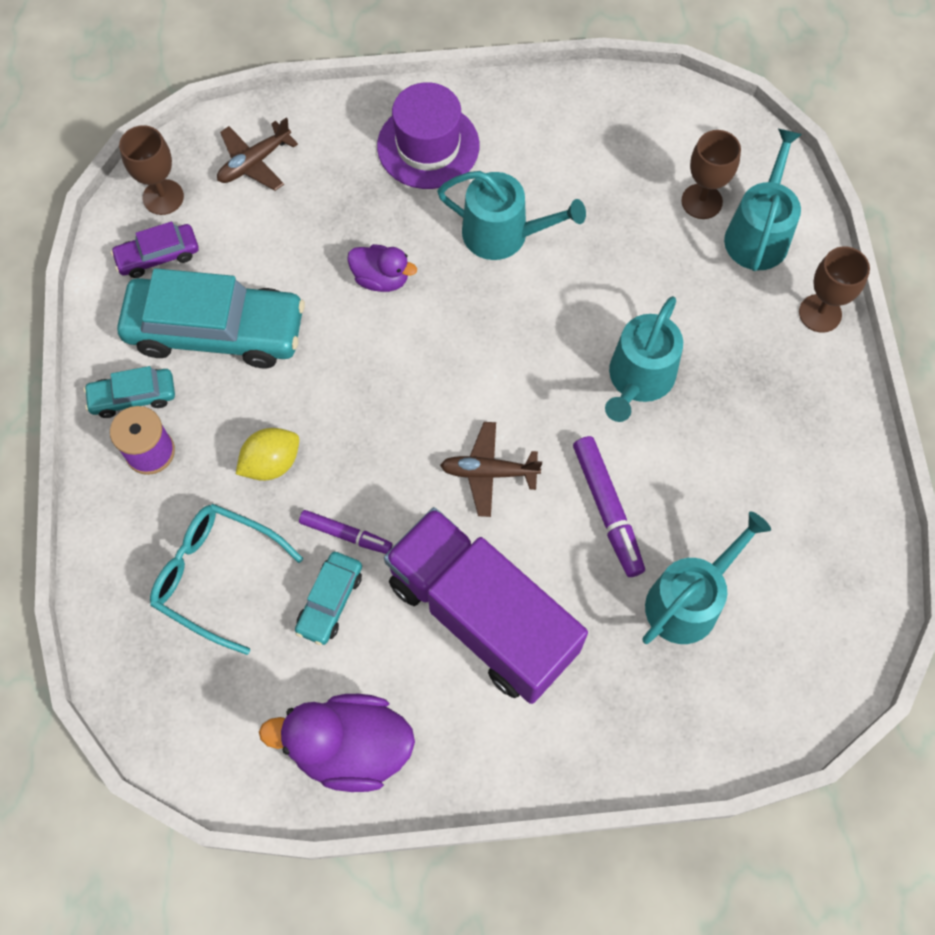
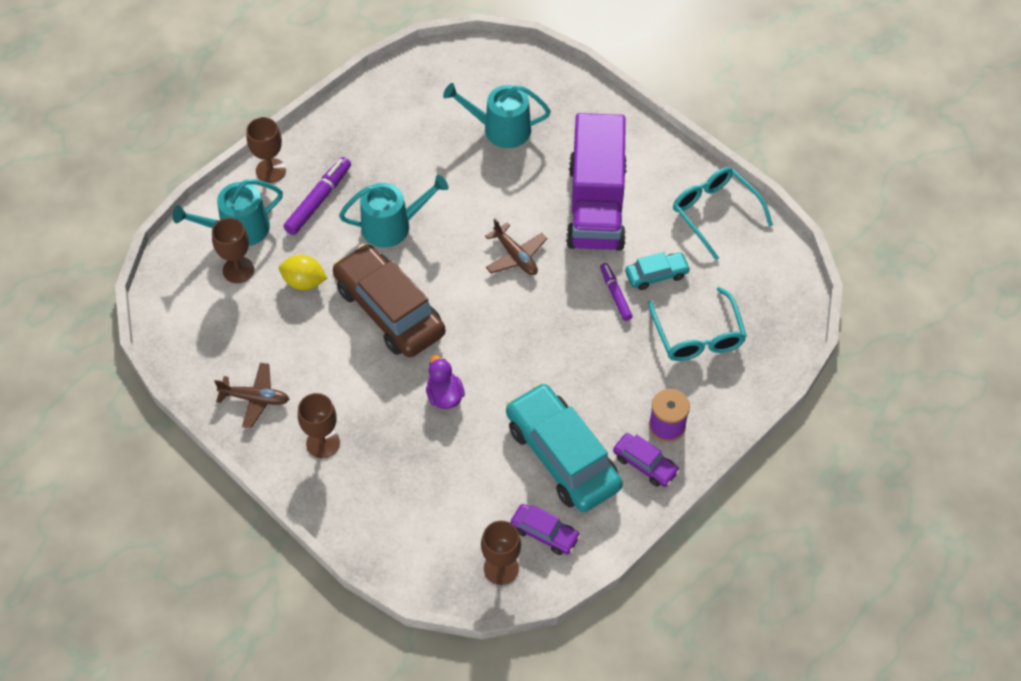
camera: 130 degrees left, 10 degrees down
(133, 397) = (645, 464): turquoise car -> purple car
(254, 162) = (425, 535): brown plane -> brown plane (255, 398)
(271, 463) = (612, 360): yellow lemon -> yellow lemon (304, 282)
(350, 748) = (715, 213): purple duck -> turquoise glasses
(428, 146) = (323, 443): purple hat -> brown goblet
(503, 234) = (354, 354): turquoise watering can -> none
(528, 301) = (389, 310): none -> brown car
(607, 509) = (484, 191): purple marker -> purple marker (318, 200)

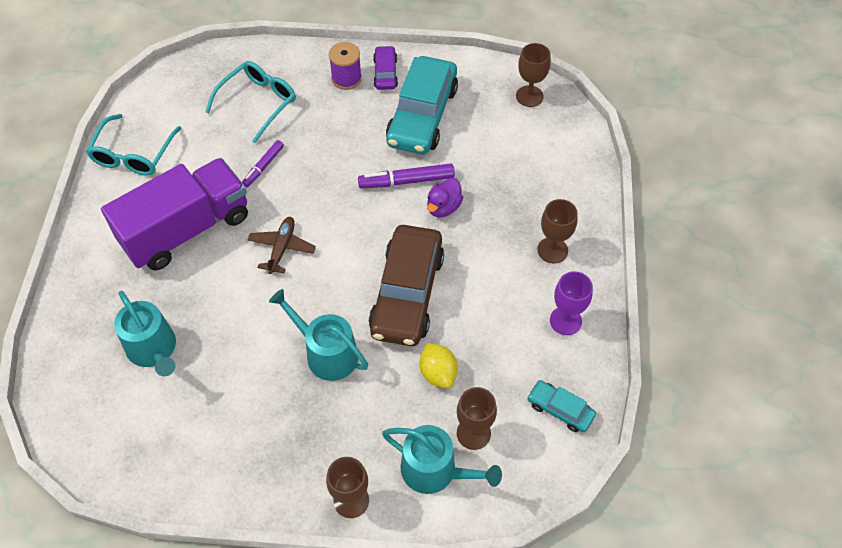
camera: 130 degrees left, 0 degrees up
(255, 398) = (565, 321): brown plane -> purple goblet
(318, 200) = (349, 431): purple marker -> purple marker (406, 181)
(544, 533) = (484, 91): purple car -> none
(656, 275) = (224, 154): turquoise car -> turquoise car (560, 409)

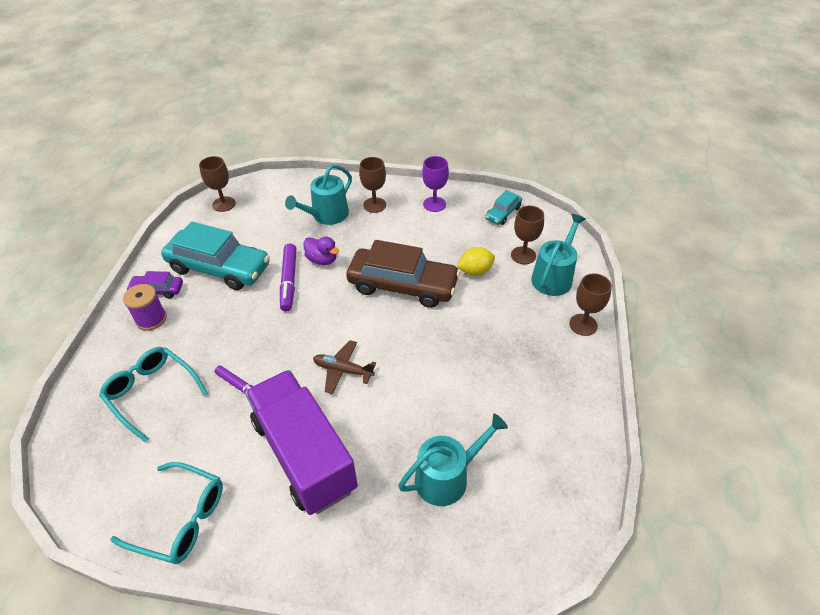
camera: 85 degrees left, 10 degrees down
(326, 353) = (456, 338): turquoise watering can -> turquoise watering can (326, 215)

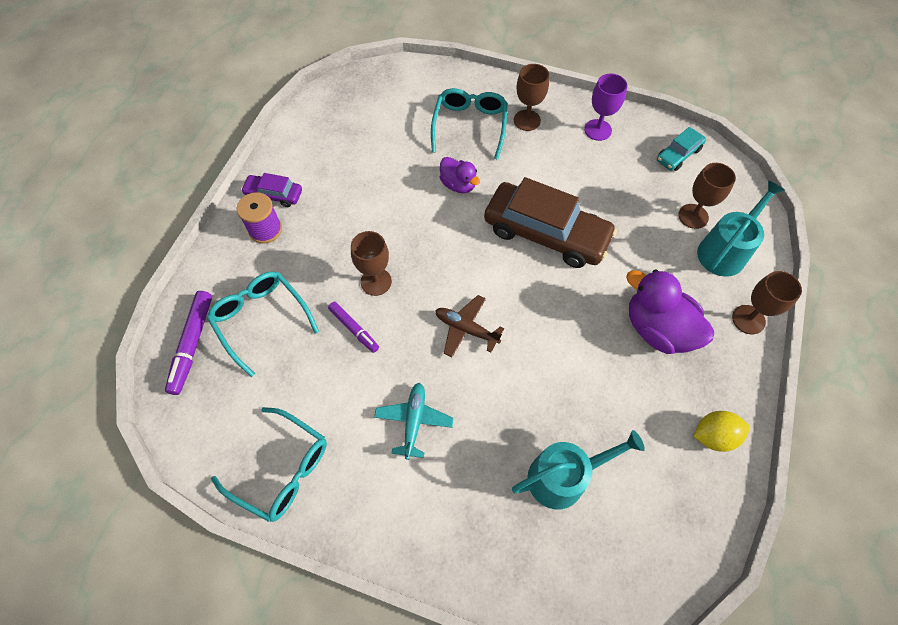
camera: 10 degrees right, 15 degrees up
(219, 268) = (343, 176): turquoise car -> none
(224, 204) = (354, 93): brown goblet -> brown goblet (376, 282)
(289, 281) = (418, 206): purple marker -> purple marker (192, 344)
(304, 454) = (414, 421): purple truck -> turquoise plane
(326, 215) = (469, 126): turquoise watering can -> turquoise glasses
(475, 271) = (632, 228): yellow lemon -> yellow lemon (713, 436)
(509, 344) = (657, 329): none -> purple duck

